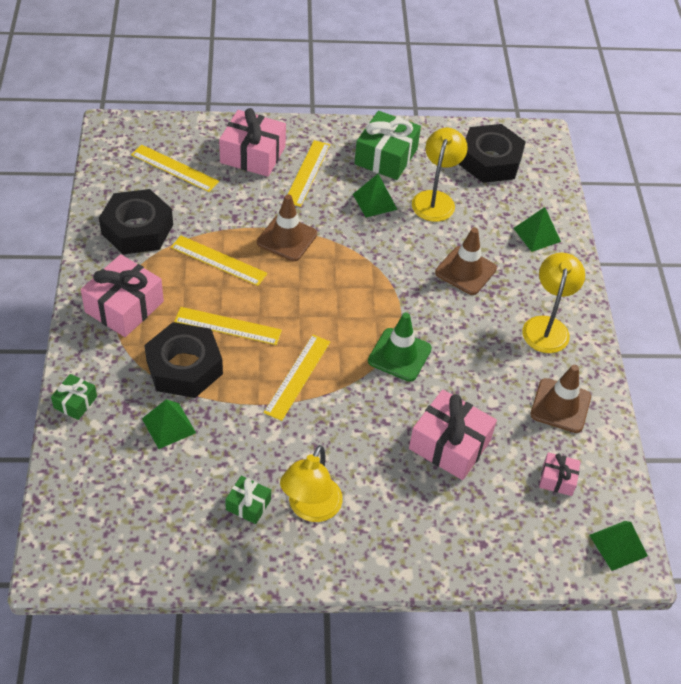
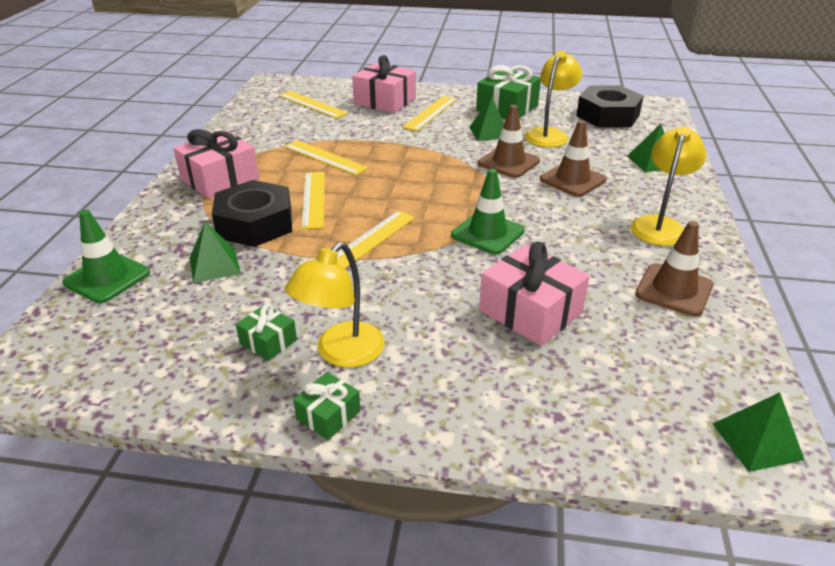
camera: 15 degrees right, 15 degrees down
(75, 402) = (130, 239): green gift -> green gift (328, 415)
(78, 453) = (107, 278): none -> green traffic cone
(137, 229) = (260, 135): black nut -> none
(228, 326) = (313, 199): yellow ruler -> yellow ruler turned 60 degrees clockwise
(287, 238) = (396, 148): brown traffic cone -> brown traffic cone (508, 162)
(557, 479) = (668, 358): pink gift -> none

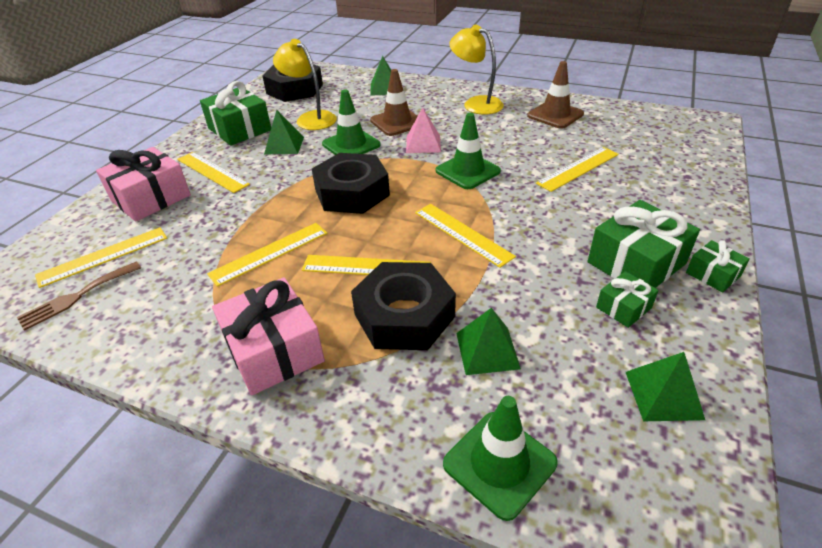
camera: 75 degrees left, 5 degrees up
(271, 108) = (76, 297): none -> brown fork
(341, 353) = (636, 263): yellow lamp -> green gift
(421, 176) = (352, 192): none -> black nut
(508, 162) = (351, 144): brown traffic cone -> green traffic cone
(530, 311) = (578, 168): pink gift -> yellow ruler
(533, 201) = (423, 144): none -> pink pyramid
(757, 441) = (692, 122): green pyramid -> green pyramid (663, 395)

